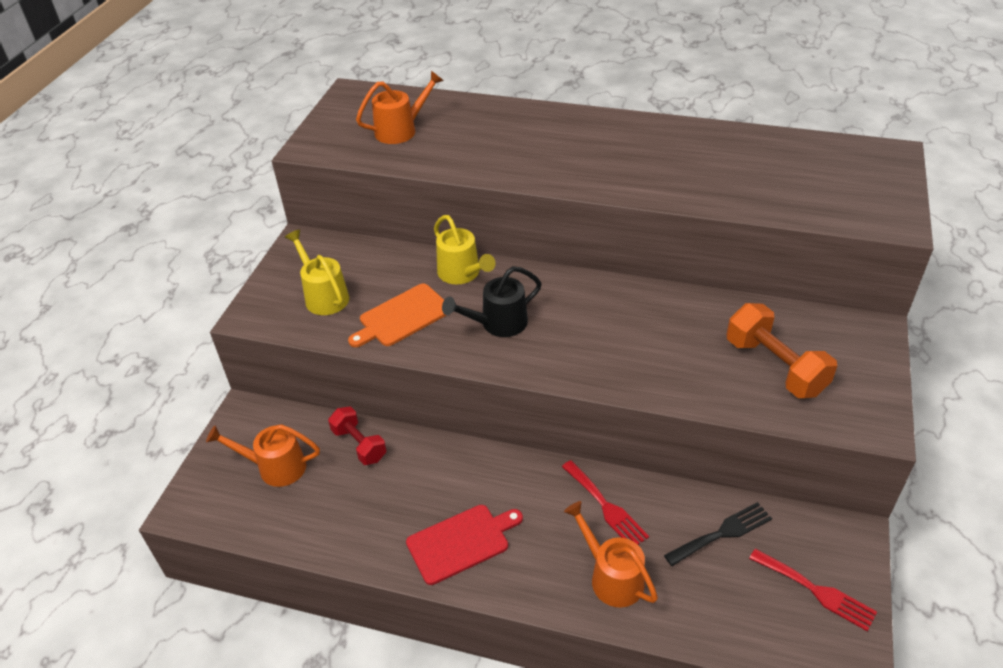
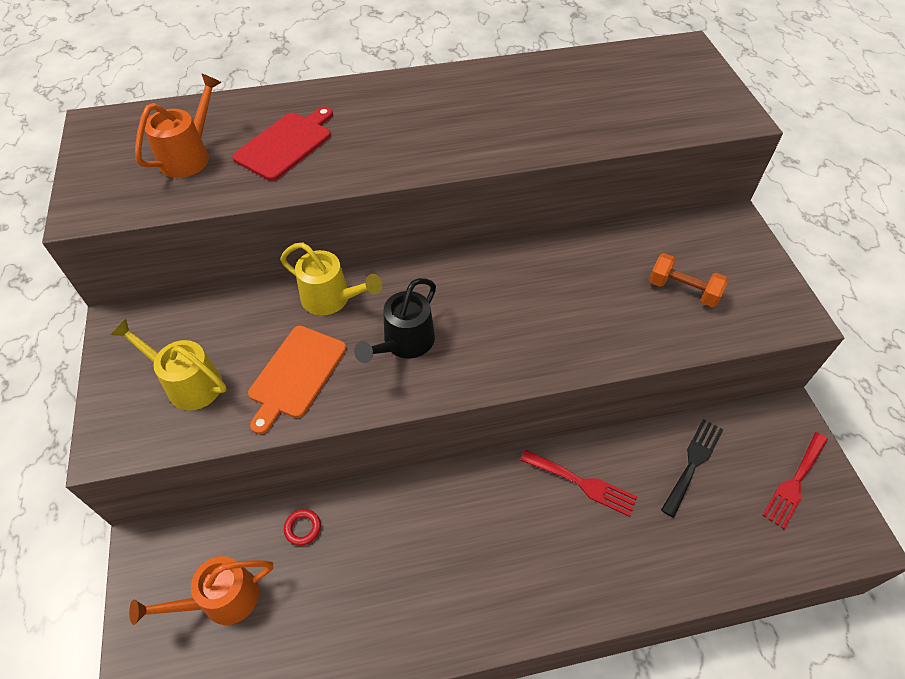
camera: 30 degrees left, 10 degrees up
(359, 445) = (303, 528): red dumbbell -> red ring
(461, 542) = (472, 589): red cutting board -> red cutting board (286, 144)
(611, 576) = (628, 555): orange watering can -> none
(775, 367) = (683, 290): orange dumbbell -> orange dumbbell, size x0.65
(816, 591) = (795, 482): red fork -> red fork turned 120 degrees clockwise

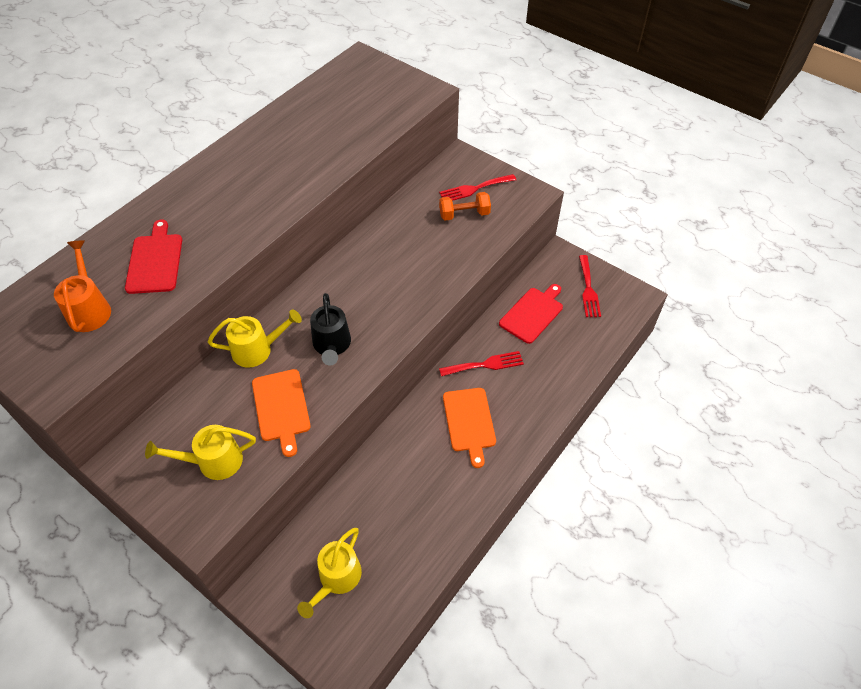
camera: 40 degrees left, 0 degrees up
(221, 600) = (336, 579): orange watering can -> yellow watering can
(303, 528) = (348, 505): red ring -> none
(506, 538) = (469, 422): none -> orange cutting board
(693, 463) = (532, 313): black fork -> red cutting board
(722, 268) = (474, 189): none -> red fork

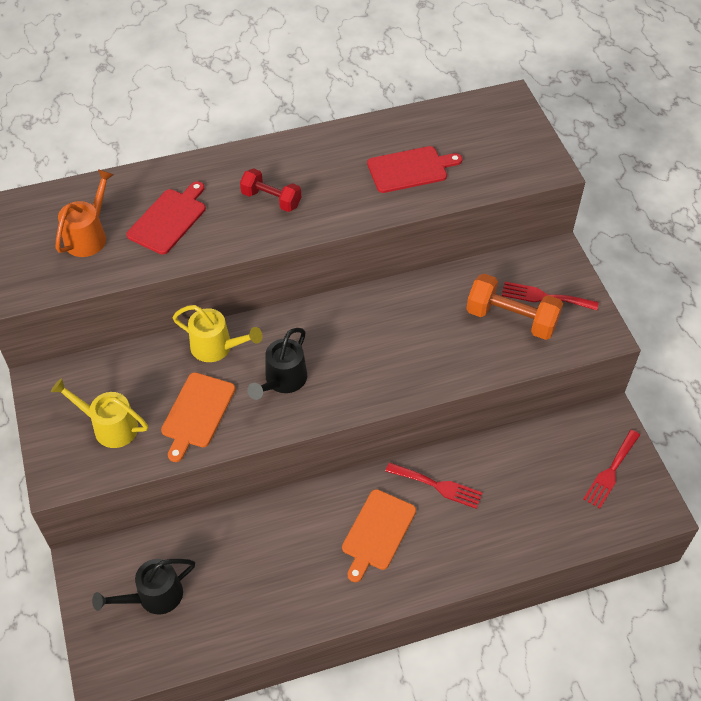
camera: 35 degrees right, 0 degrees up
(233, 205) = (271, 199): none -> red dumbbell
(336, 579) = (153, 597): yellow watering can -> black watering can
(464, 214) = (511, 319): orange dumbbell -> orange dumbbell, size x1.53
(532, 313) = (528, 462): red cutting board -> red cutting board (410, 169)

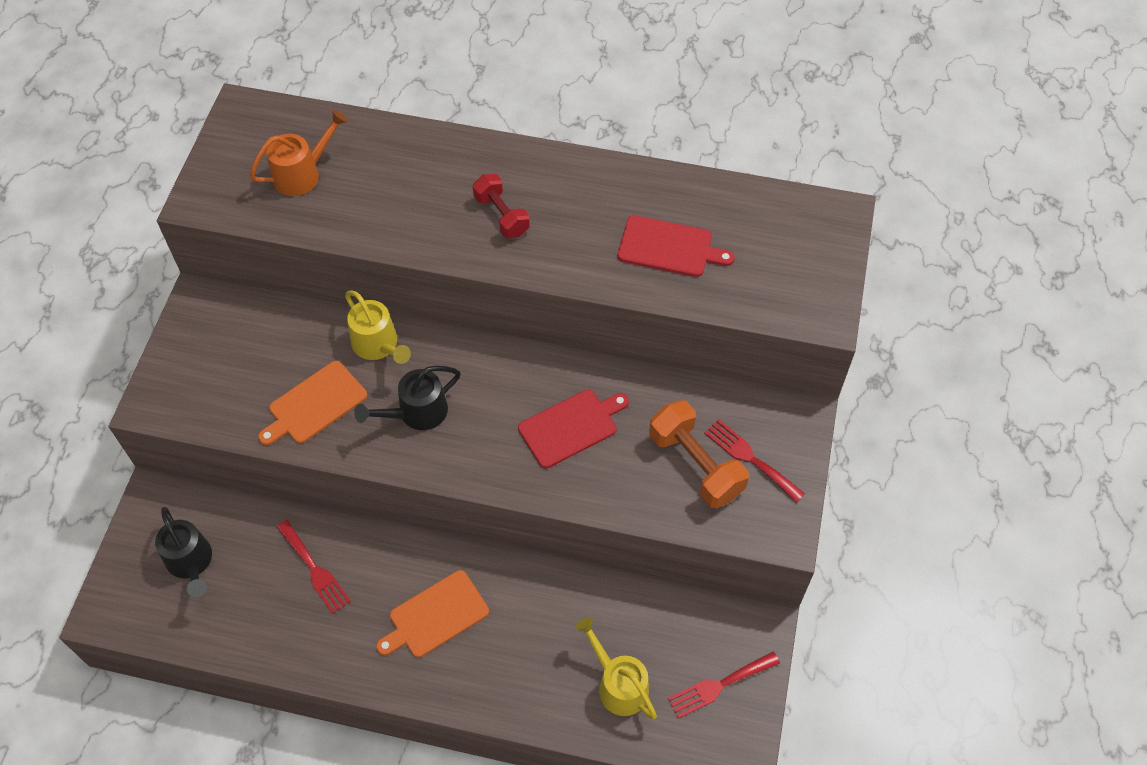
camera: 30 degrees right, 5 degrees up
(109, 426) = (228, 376): yellow watering can -> yellow watering can (618, 684)
(153, 597) = (191, 563): black watering can -> black watering can turned 120 degrees counterclockwise
(168, 219) = (387, 191): red cutting board -> red cutting board (571, 426)
(438, 486) = (527, 601): red fork -> red fork (315, 570)

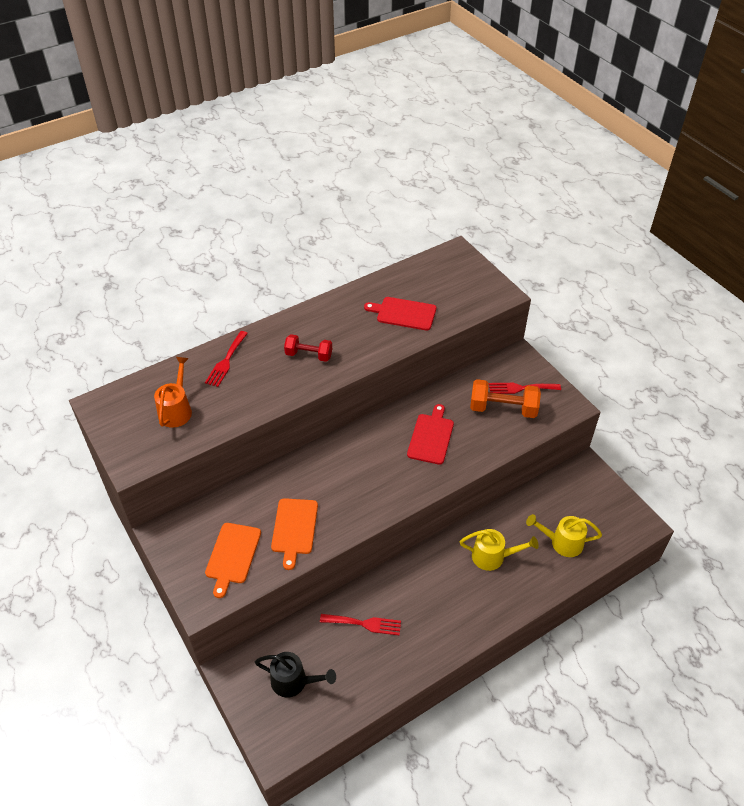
camera: 45 degrees left, 10 degrees down
(379, 346) = (293, 476): yellow watering can -> yellow watering can (493, 557)
(416, 413) = (351, 490): black watering can -> none
(435, 616) = (449, 589): orange cutting board -> orange cutting board (232, 555)
(669, 247) = (404, 313): red cutting board -> red cutting board turned 135 degrees counterclockwise
(719, 685) = (600, 505): red fork -> red fork (226, 361)

